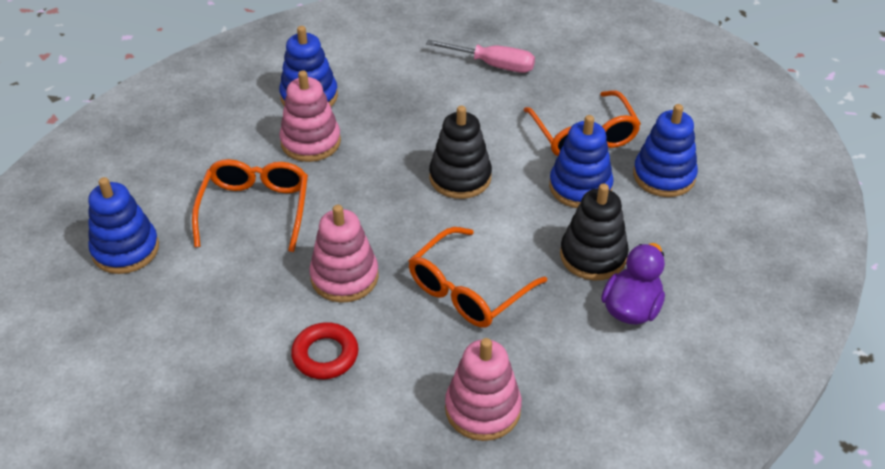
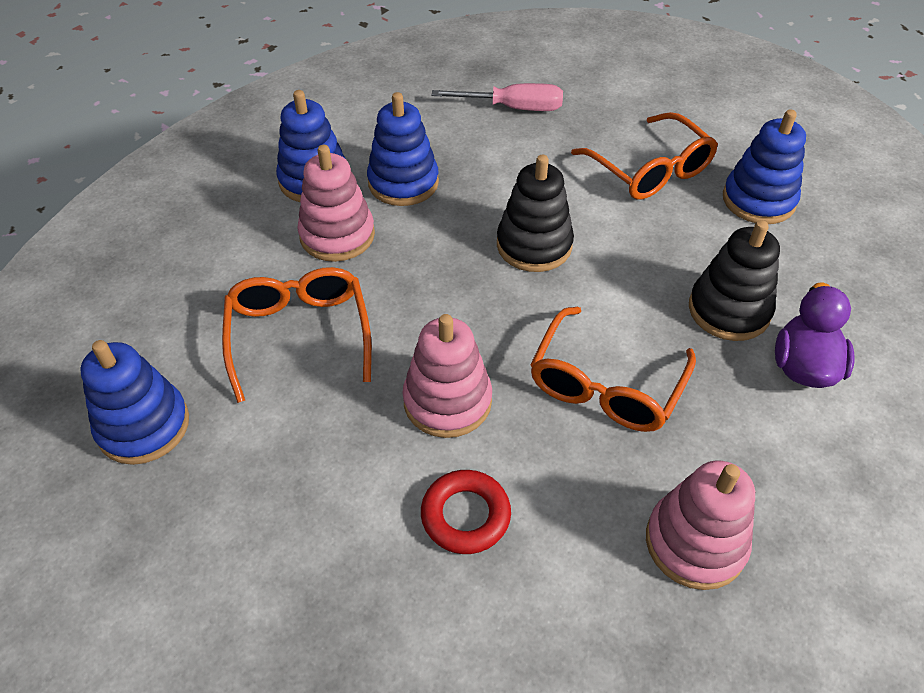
camera: 15 degrees left, 5 degrees up
(580, 187) = (674, 230): blue stacking toy -> blue stacking toy (403, 183)

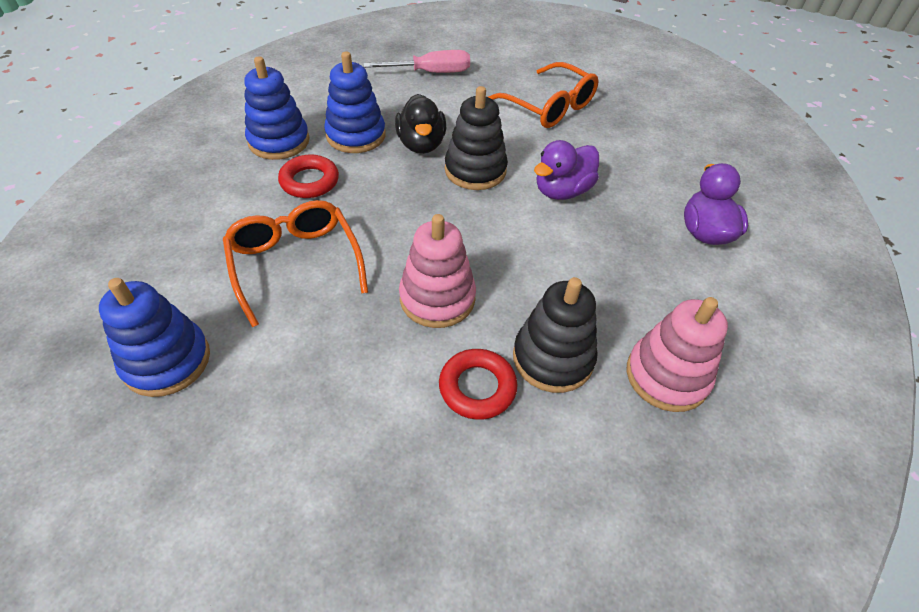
camera: 15 degrees left, 0 degrees up
(337, 235) = (309, 181): pink stacking toy -> red ring
(477, 203) = (421, 144): none -> black duck
(605, 385) = (562, 267): orange glasses -> none
(634, 286) = (562, 191): none -> purple duck
(729, 310) = (638, 199): black stacking toy -> black stacking toy (553, 358)
(758, 200) = (635, 119): blue stacking toy -> none

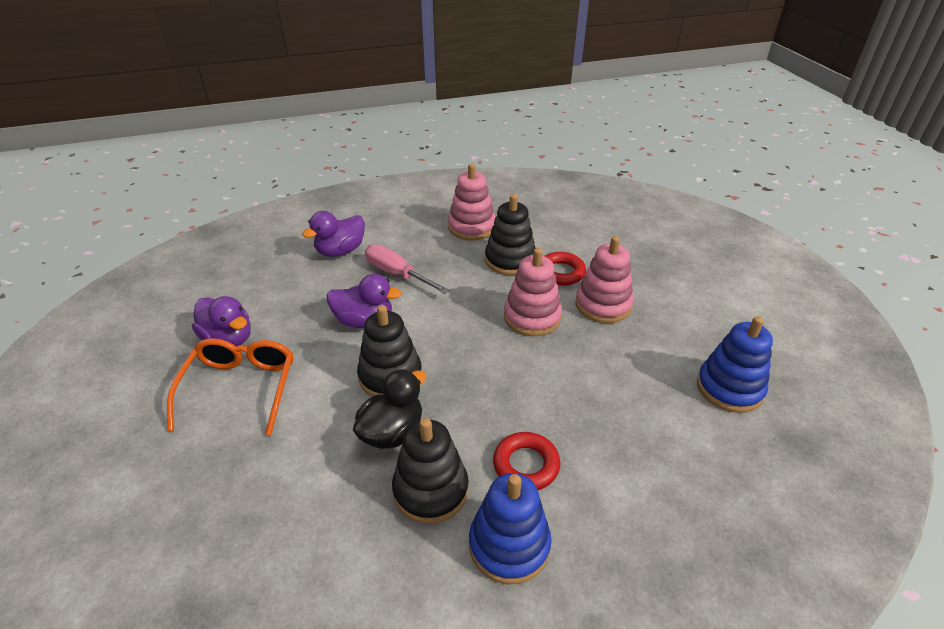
camera: 130 degrees left, 10 degrees down
(295, 263) = (600, 397): orange glasses -> none
(356, 135) = (431, 490): blue stacking toy -> black stacking toy
(382, 374) = (603, 305): none -> pink stacking toy
(431, 73) = (244, 525): pink screwdriver -> pink screwdriver (397, 274)
(615, 120) = (229, 339): none -> purple duck

